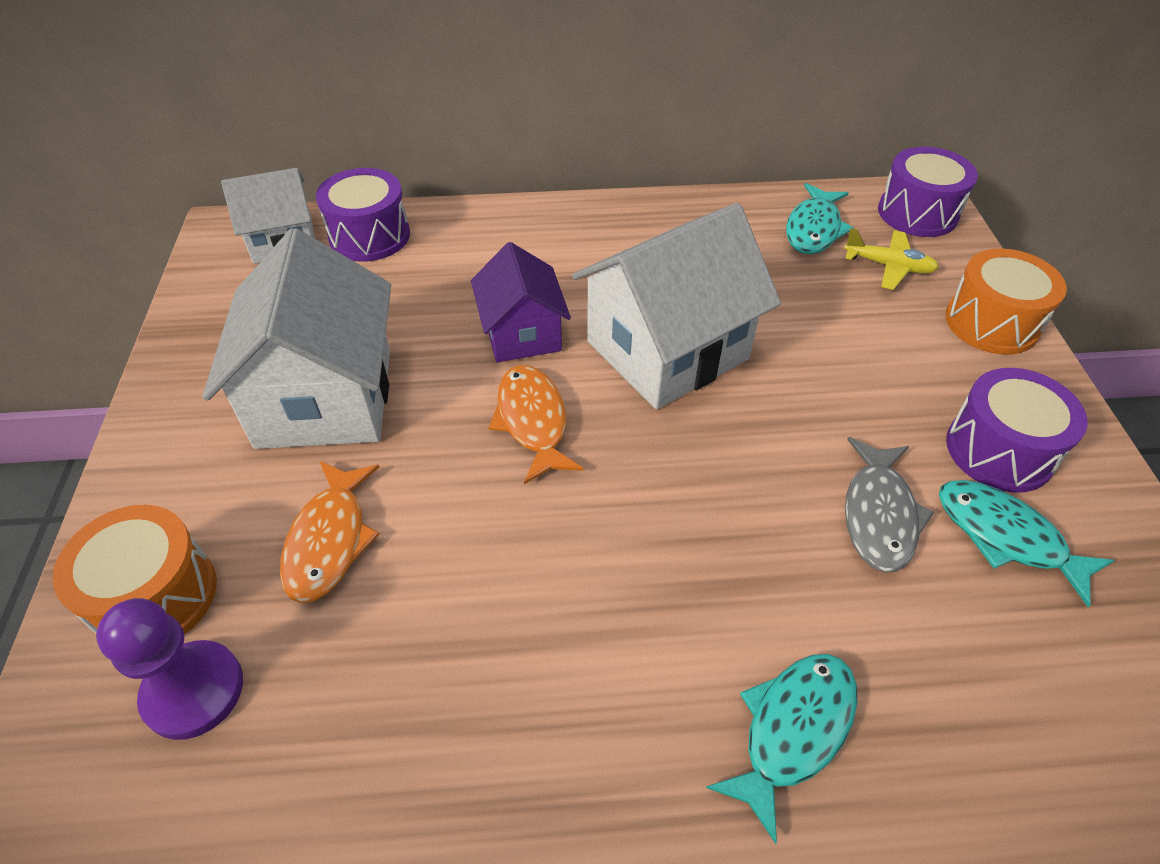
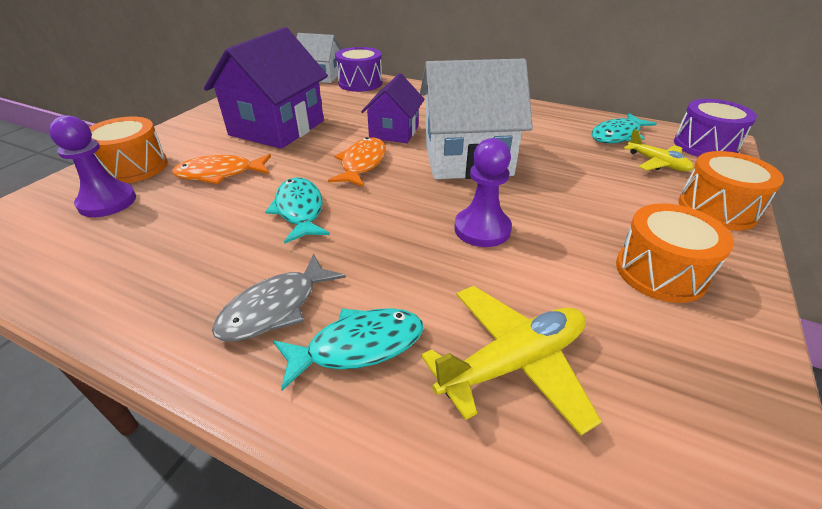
camera: 30 degrees right, 10 degrees down
(325, 397) = (277, 128): white house -> purple house
(329, 540) = (220, 174): orange fish -> orange fish turned 45 degrees clockwise
(782, 473) = (482, 229): none -> purple pawn
(878, 514) = (529, 270): grey fish -> grey fish (275, 308)
(955, 657) = (512, 363): none -> yellow plane
(999, 450) = (660, 272): purple drum -> orange drum
(1006, 537) = (621, 318): turquoise fish -> turquoise fish (300, 210)

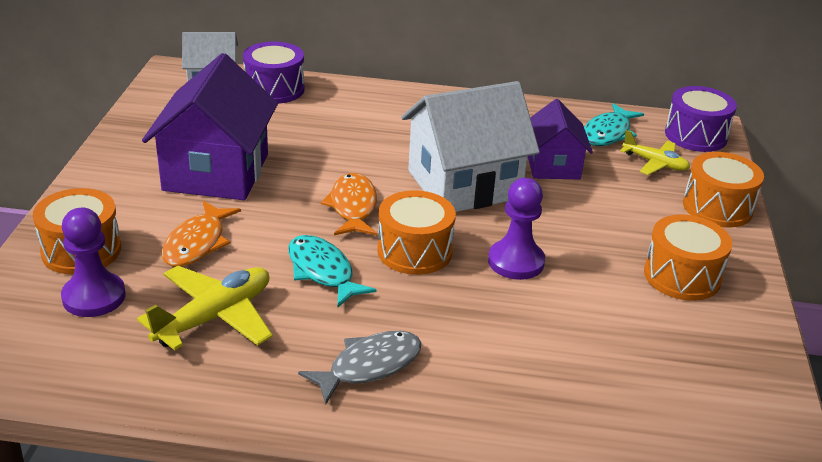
camera: 20 degrees left, 5 degrees down
(220, 174) = (197, 243): orange fish -> orange fish turned 45 degrees counterclockwise
(275, 308) = (369, 366): grey fish -> grey fish turned 150 degrees counterclockwise
(358, 346) = (462, 382): turquoise fish -> none
(391, 205) = (414, 251): none -> orange drum
(394, 132) = (363, 159): purple house -> purple house (553, 165)
(512, 363) = (590, 369): yellow plane -> yellow plane (214, 317)

